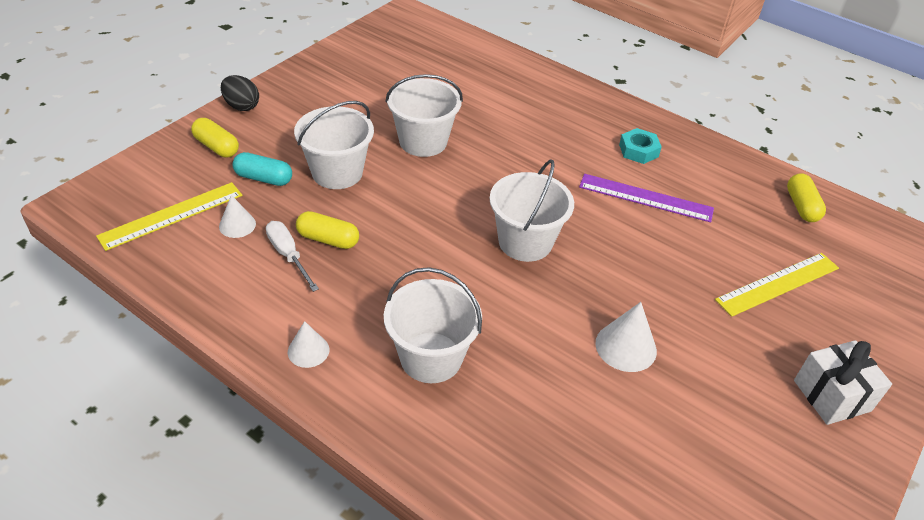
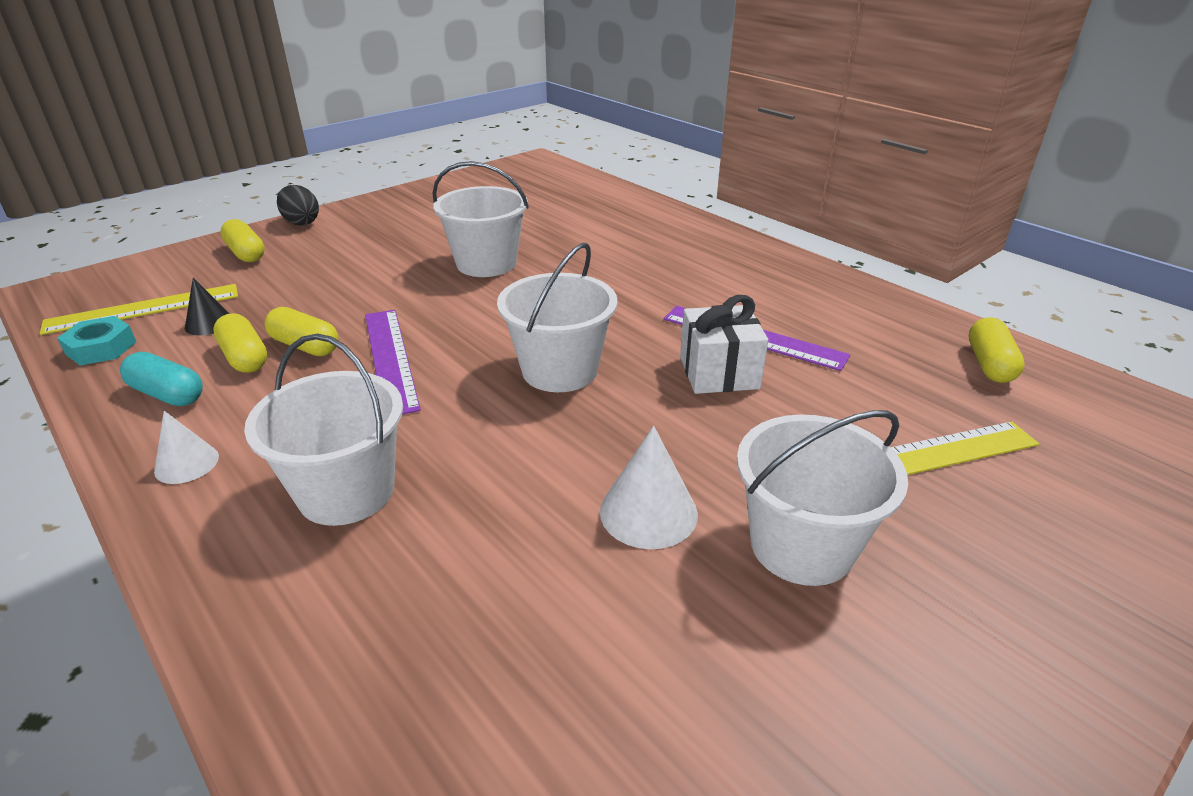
camera: 15 degrees right, 10 degrees down
(237, 225) = (209, 323): white cone -> black cone
(264, 178) = (275, 283): turquoise capsule -> turquoise capsule (168, 394)
(288, 255) = (244, 357): white screwdriver -> yellow capsule
(337, 172) = (364, 284): white bucket -> white bucket (801, 545)
(399, 245) = (390, 359): none -> purple ruler
(638, 150) = (762, 289): turquoise nut -> turquoise nut (101, 348)
(831, 396) = (996, 633): white gift -> white gift (718, 372)

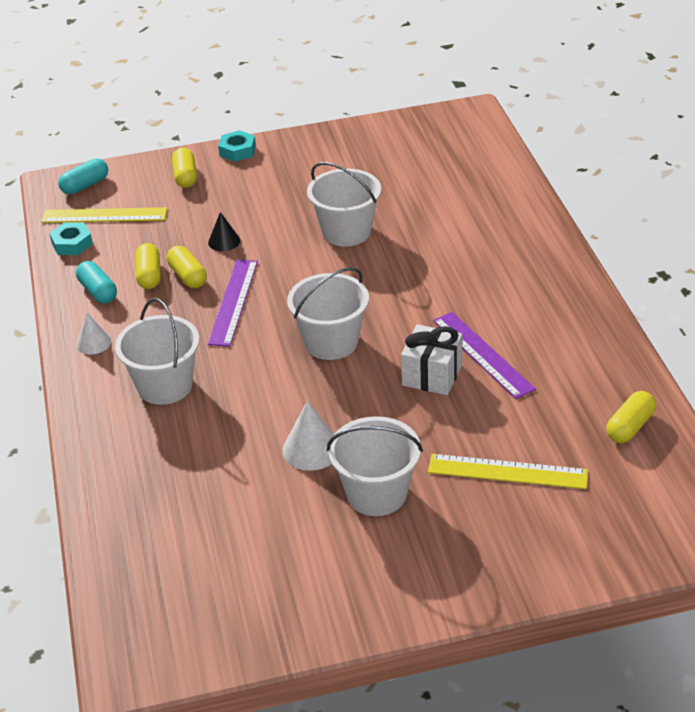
camera: 30 degrees right, 5 degrees up
(101, 285) = (85, 185): none -> turquoise capsule
(209, 323) = (139, 240): black cone -> black cone (224, 241)
(301, 222) = (237, 151): black egg -> turquoise nut

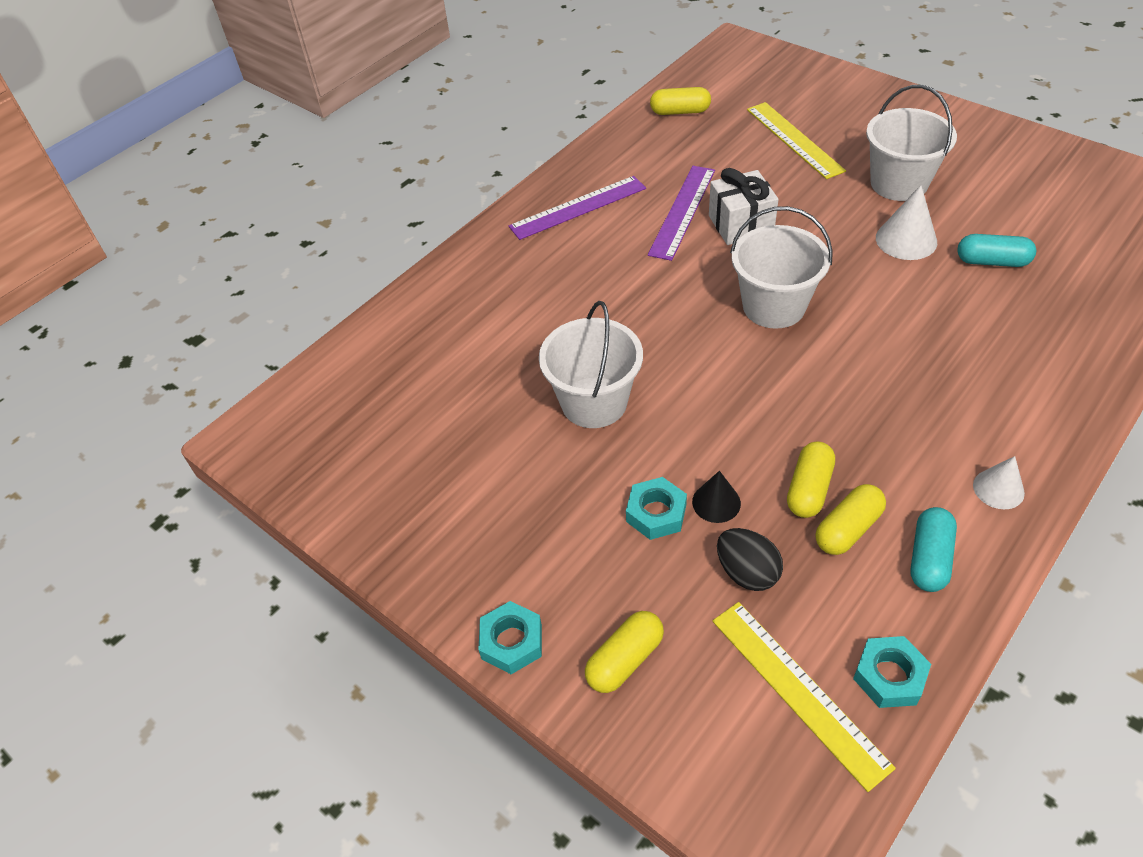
camera: 125 degrees left, 10 degrees up
(85, 185) = (761, 791): turquoise capsule -> turquoise capsule (992, 261)
(165, 386) = (970, 380): white bucket -> none
(174, 231) = (747, 572): none -> black egg
(233, 302) = (802, 416): purple ruler -> purple ruler (578, 207)
(245, 219) = (656, 513): none -> turquoise nut

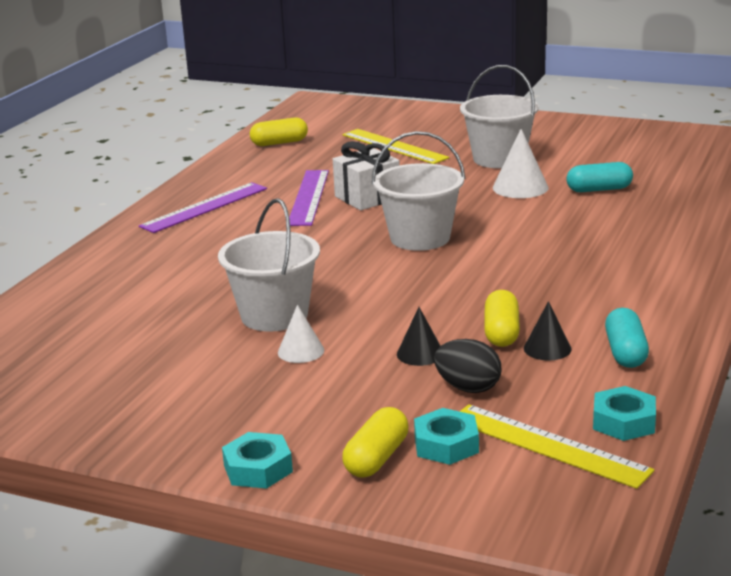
camera: 20 degrees left, 25 degrees down
(656, 513) = (366, 369): turquoise nut -> turquoise nut (446, 444)
(848, 529) = (547, 348): yellow capsule -> black cone
(998, 489) = (665, 306): white cone -> white cone (301, 351)

